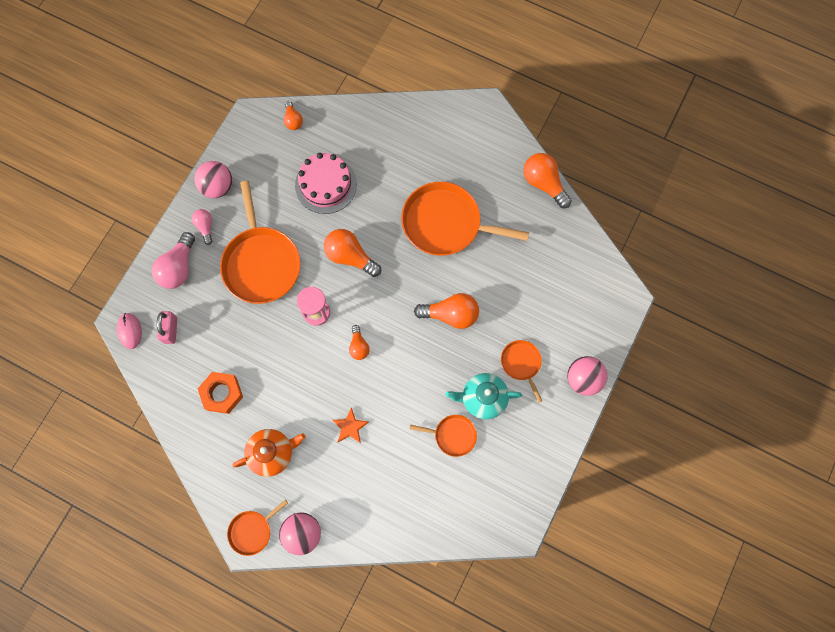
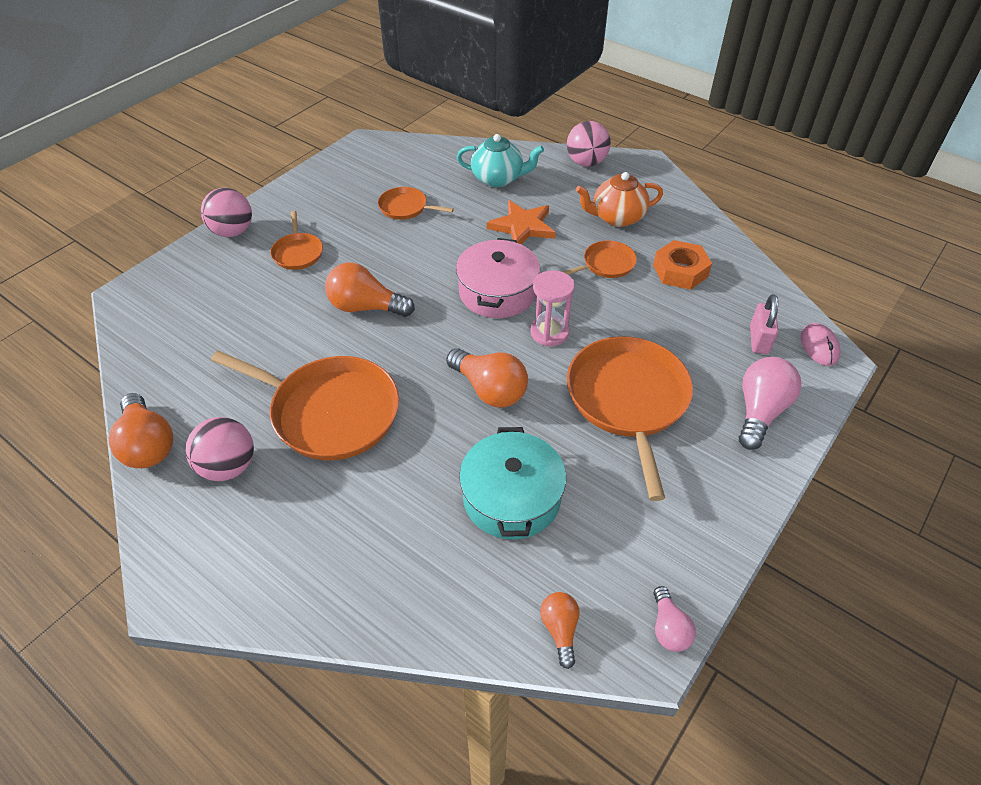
camera: 170 degrees left, 25 degrees down
(205, 227) = (723, 462): pink light bulb -> pink light bulb (668, 628)
(217, 187) = (707, 523): pink ball -> pink ball (228, 467)
(252, 531) = (640, 169): orange pan -> orange pan (606, 264)
(326, 185) = (511, 497): pink cake -> turquoise pot
(350, 427) = (522, 226): orange star -> orange star, size x1.55
(359, 346) = (497, 292): orange light bulb -> pink pot
(482, 398) = (359, 230): turquoise teapot -> turquoise teapot (498, 179)

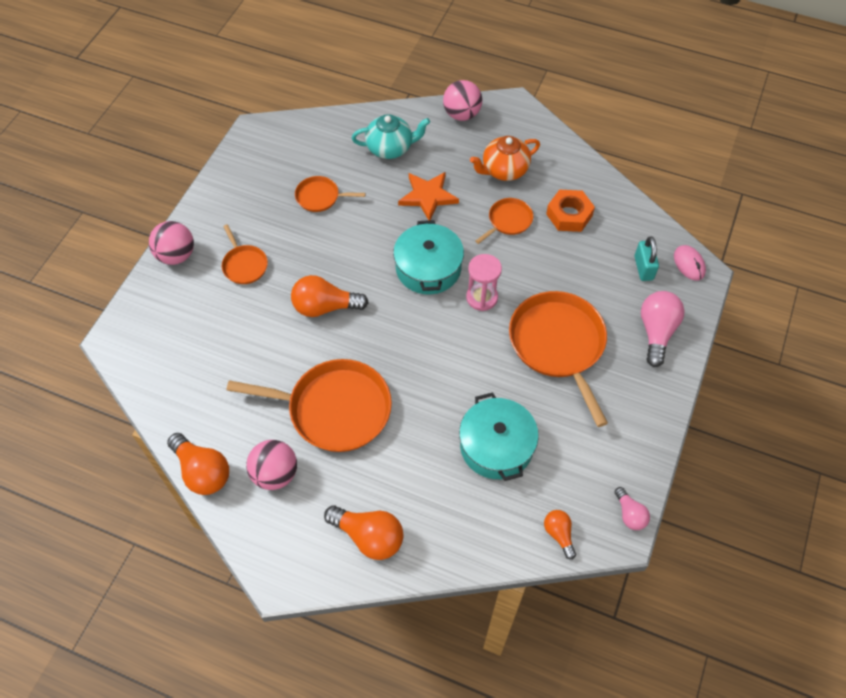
camera: 15 degrees left, 10 degrees up
(489, 389) = (451, 360): orange light bulb -> orange light bulb (369, 537)
(497, 292) = (428, 268): pink pot -> turquoise pot
(759, 340) = (643, 268): pink padlock -> turquoise padlock

